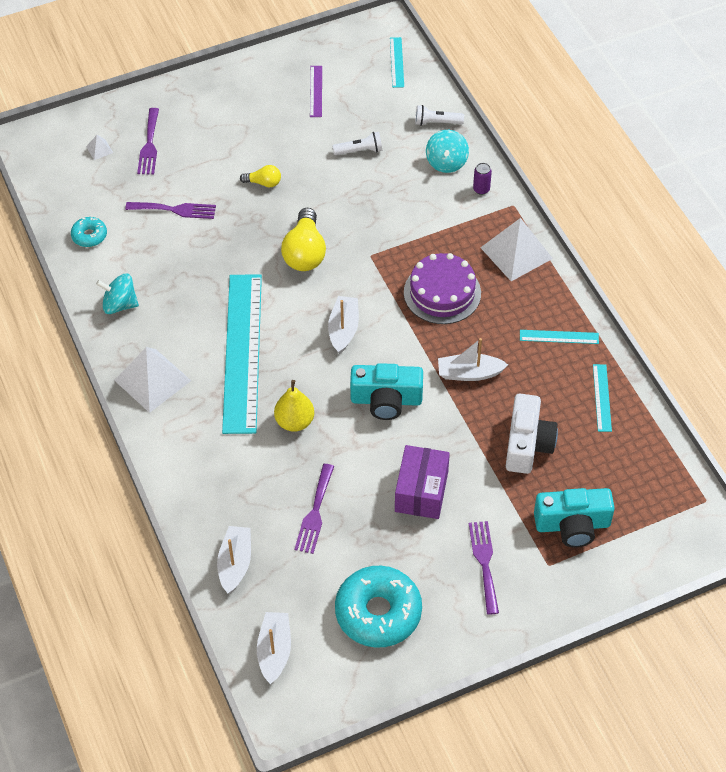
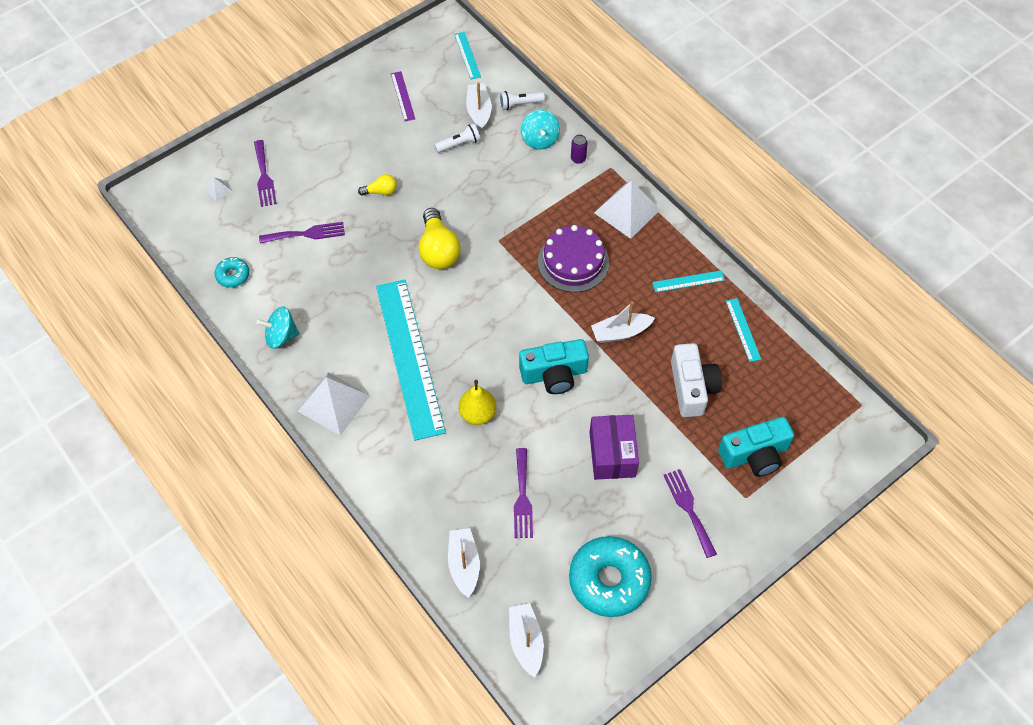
camera: 15 degrees left, 5 degrees up
(343, 329) = (495, 315): white boat -> white boat (479, 111)

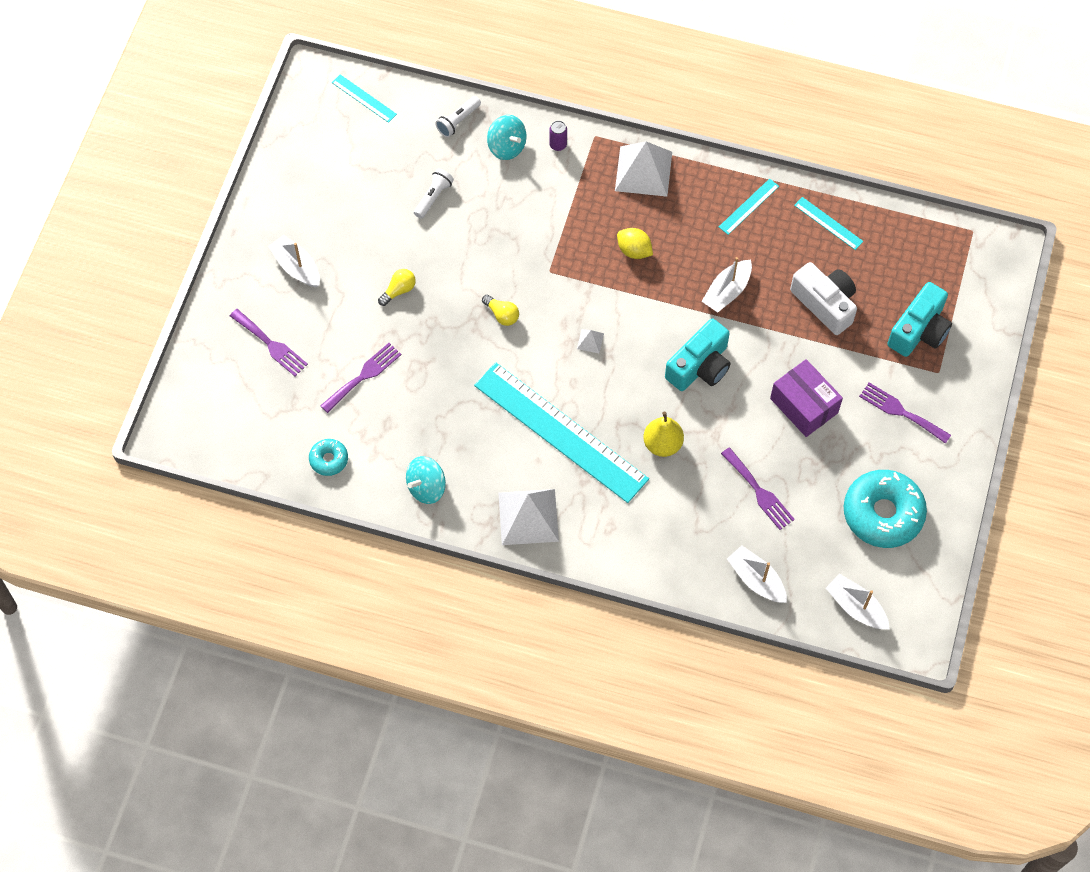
camera: 35 degrees left, 5 degrees up
(218, 190) = (237, 386): white pyramid -> white pyramid (590, 341)
(402, 96) = (336, 179): purple ruler -> none
(438, 250) = (502, 315): yellow light bulb -> yellow light bulb, size x0.52
(479, 111) = (424, 151): white boat -> white boat (296, 267)
(573, 262) = (634, 250): purple cake -> yellow lemon

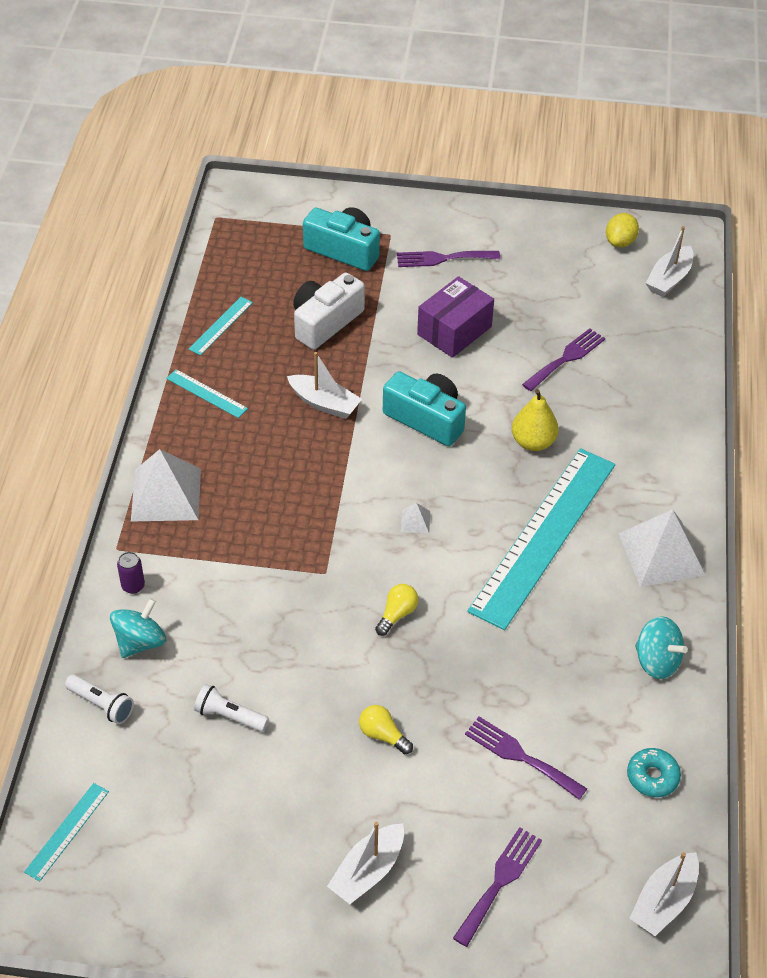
camera: 100 degrees left, 15 degrees down
(634, 250) = (282, 492): yellow lemon -> yellow lemon (620, 242)
(756, 579) = (667, 353): white boat -> white boat (663, 901)
(883, 513) = (561, 266): turquoise donut -> none
(901, 412) = (442, 258): purple fork -> purple fork turned 60 degrees clockwise

